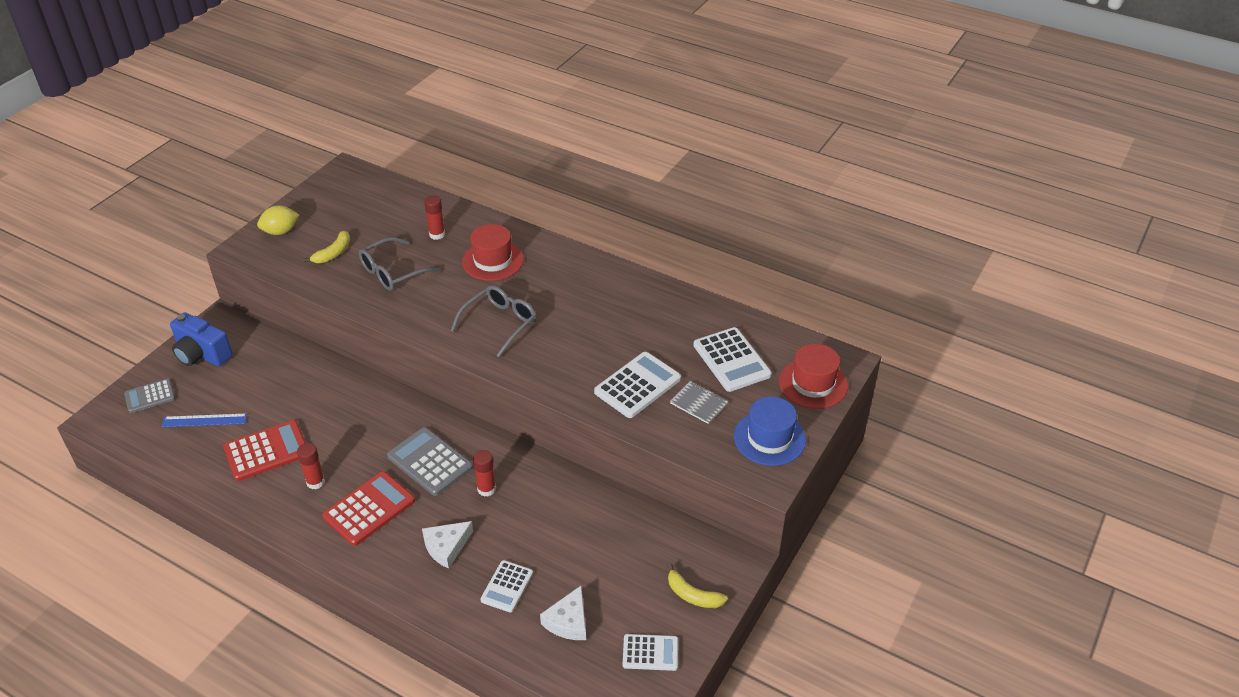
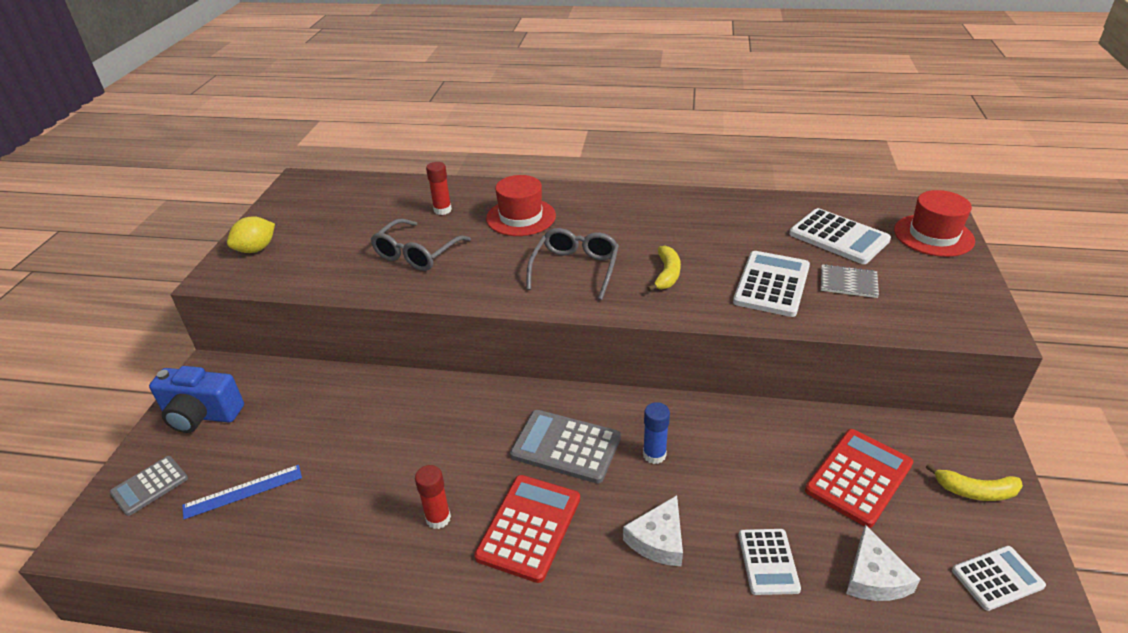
camera: 20 degrees left, 5 degrees down
(266, 451) = (350, 501): red calculator -> red calculator (858, 477)
(333, 253) = (334, 254): yellow banana -> yellow banana (667, 274)
(486, 489) = (654, 455): red glue stick -> blue glue stick
(769, 438) = (948, 293): blue hat -> none

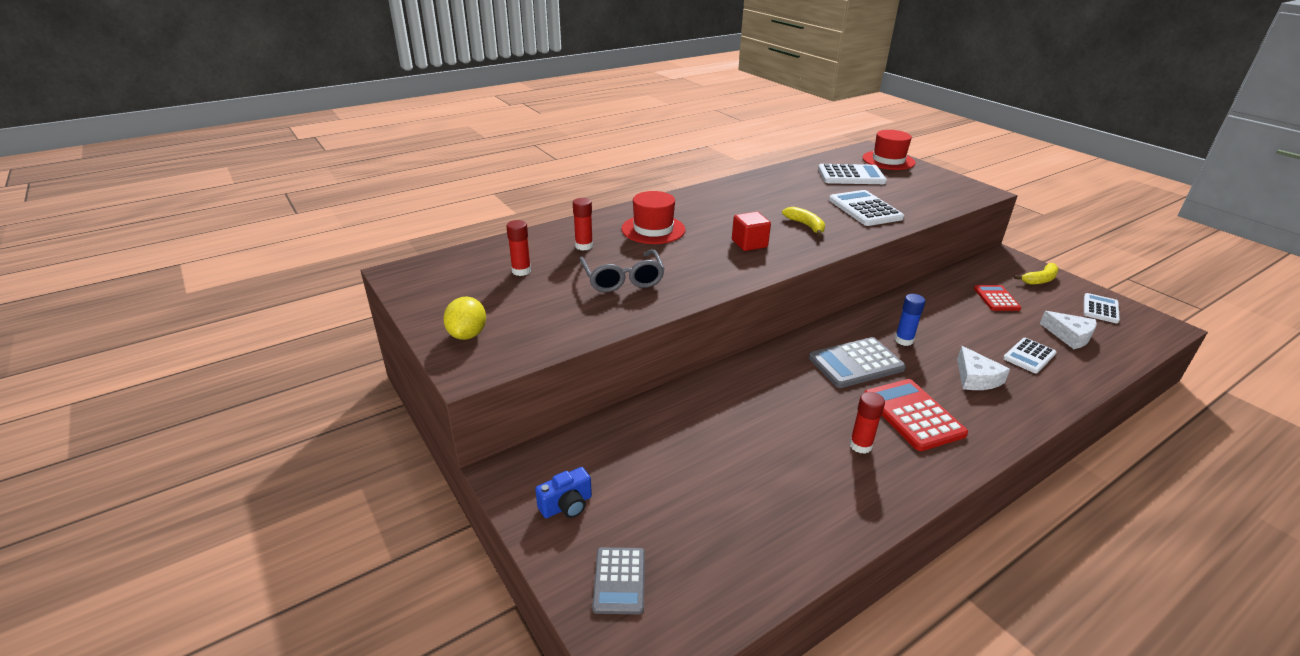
camera: 45 degrees left, 5 degrees down
(201, 415) = (566, 505): blue camera -> blue camera, size x0.60
(243, 491) = (706, 525): blue ruler -> none
(366, 213) = (521, 271): none -> red glue stick
(575, 269) = (749, 244): grey glasses -> red cube
(768, 562) = (1029, 356): white calculator -> white calculator turned 90 degrees clockwise
(848, 282) = (895, 194): grey notebook -> none
(858, 477) = (996, 298): red calculator -> red calculator, size x0.63

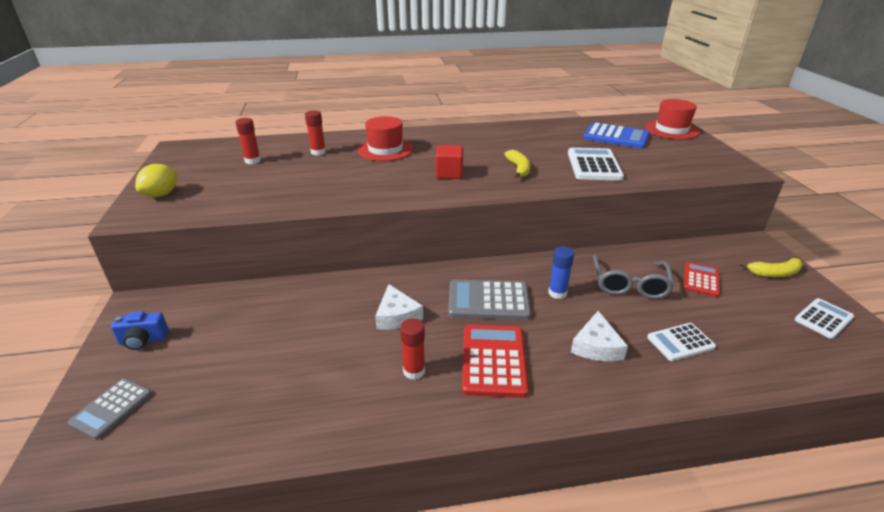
camera: 25 degrees right, 0 degrees up
(622, 279) = (314, 180): grey glasses -> grey glasses (629, 284)
(851, 176) = (616, 137): white calculator -> blue calculator
(1069, 335) = (753, 335): white cheese -> white cheese (397, 316)

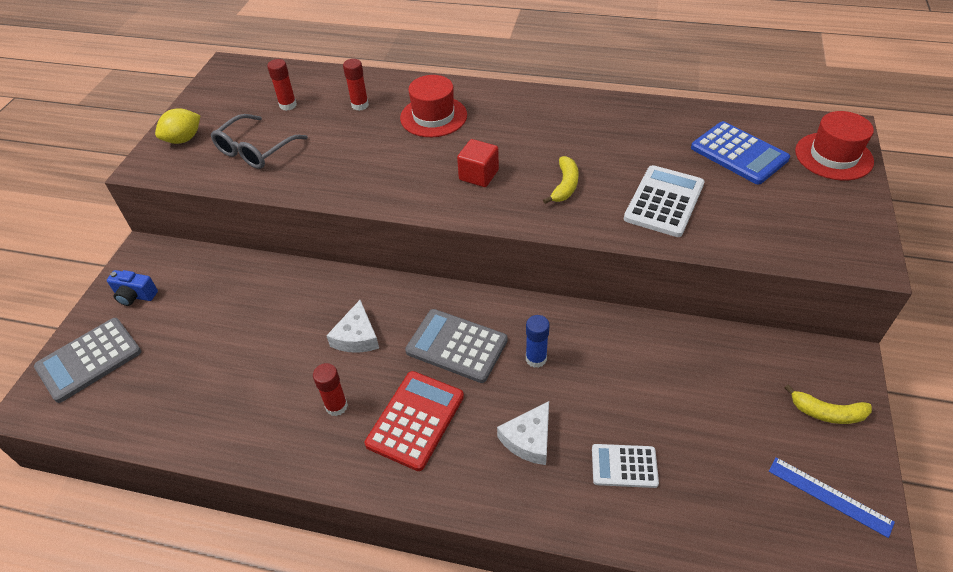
camera: 25 degrees right, 15 degrees up
(112, 408) = (89, 360): grey calculator -> grey calculator, size x1.60
(629, 284) = (627, 372): grey glasses -> grey glasses (255, 150)
(701, 279) = (720, 392): red calculator -> none
(823, 318) = (829, 496): white calculator -> blue ruler

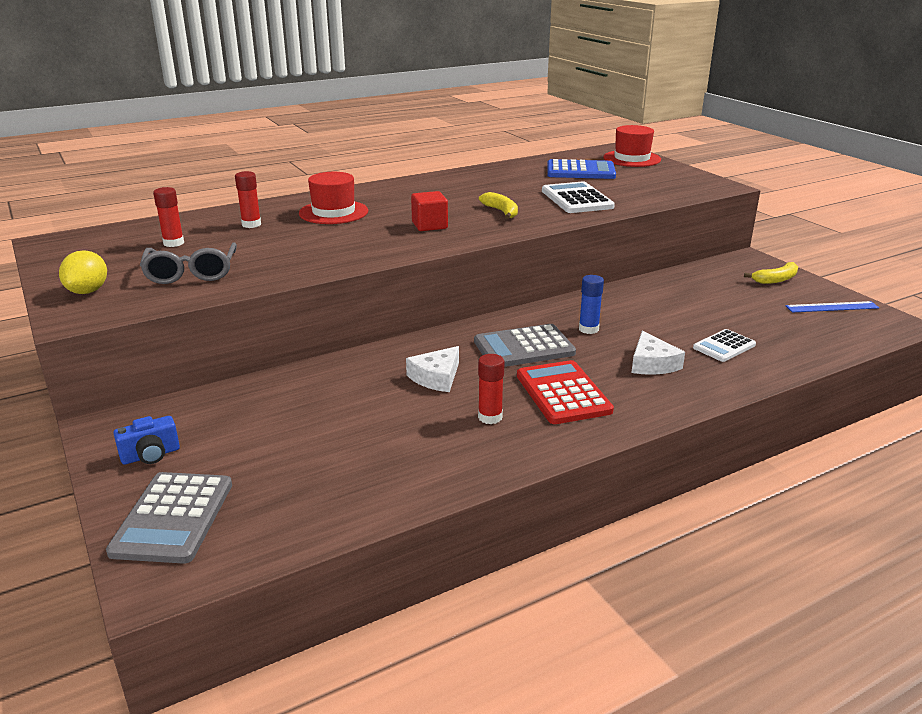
camera: 45 degrees left, 20 degrees down
(357, 336) = (436, 377): white cheese -> white cheese turned 75 degrees clockwise

